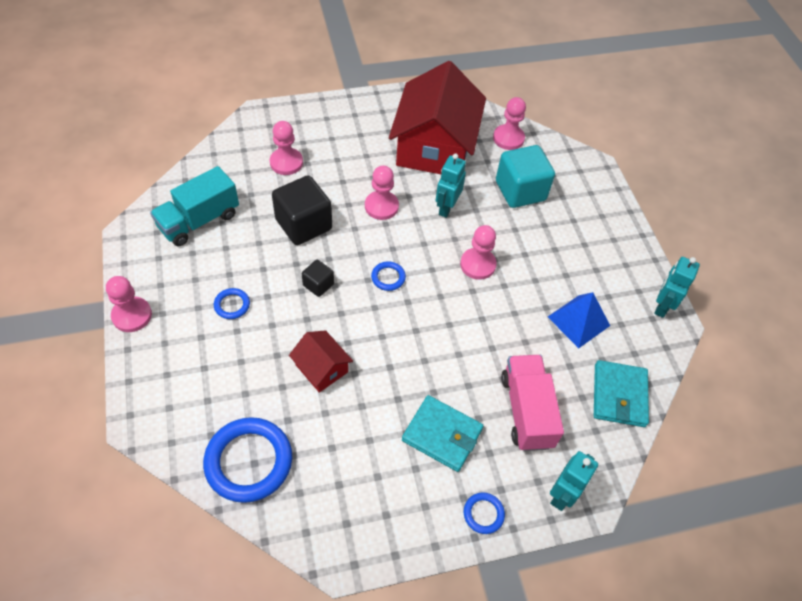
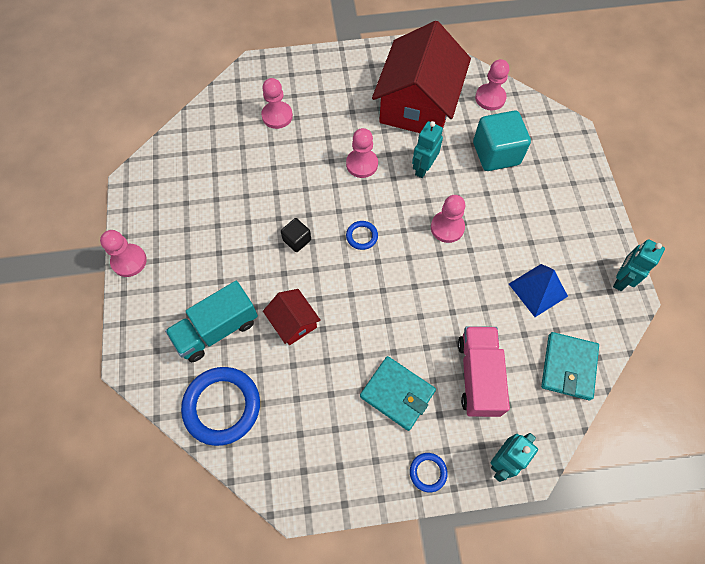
camera: 10 degrees right, 10 degrees up
(199, 221) = (194, 171): turquoise truck -> turquoise truck (217, 329)
(232, 305) = (217, 256): blue ring -> none
(303, 224) = (288, 179): black cube -> none

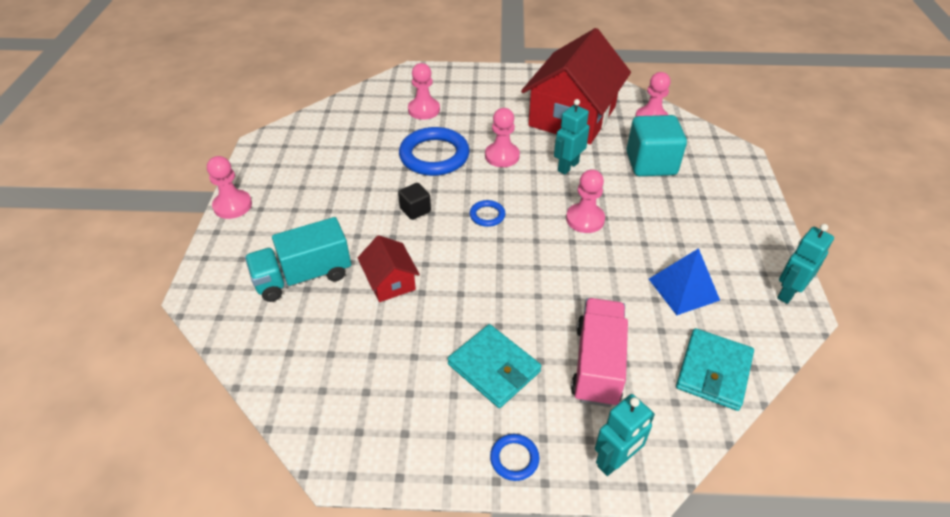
camera: 10 degrees right, 20 degrees down
(222, 406) = (284, 350): blue ring -> blue ring (434, 156)

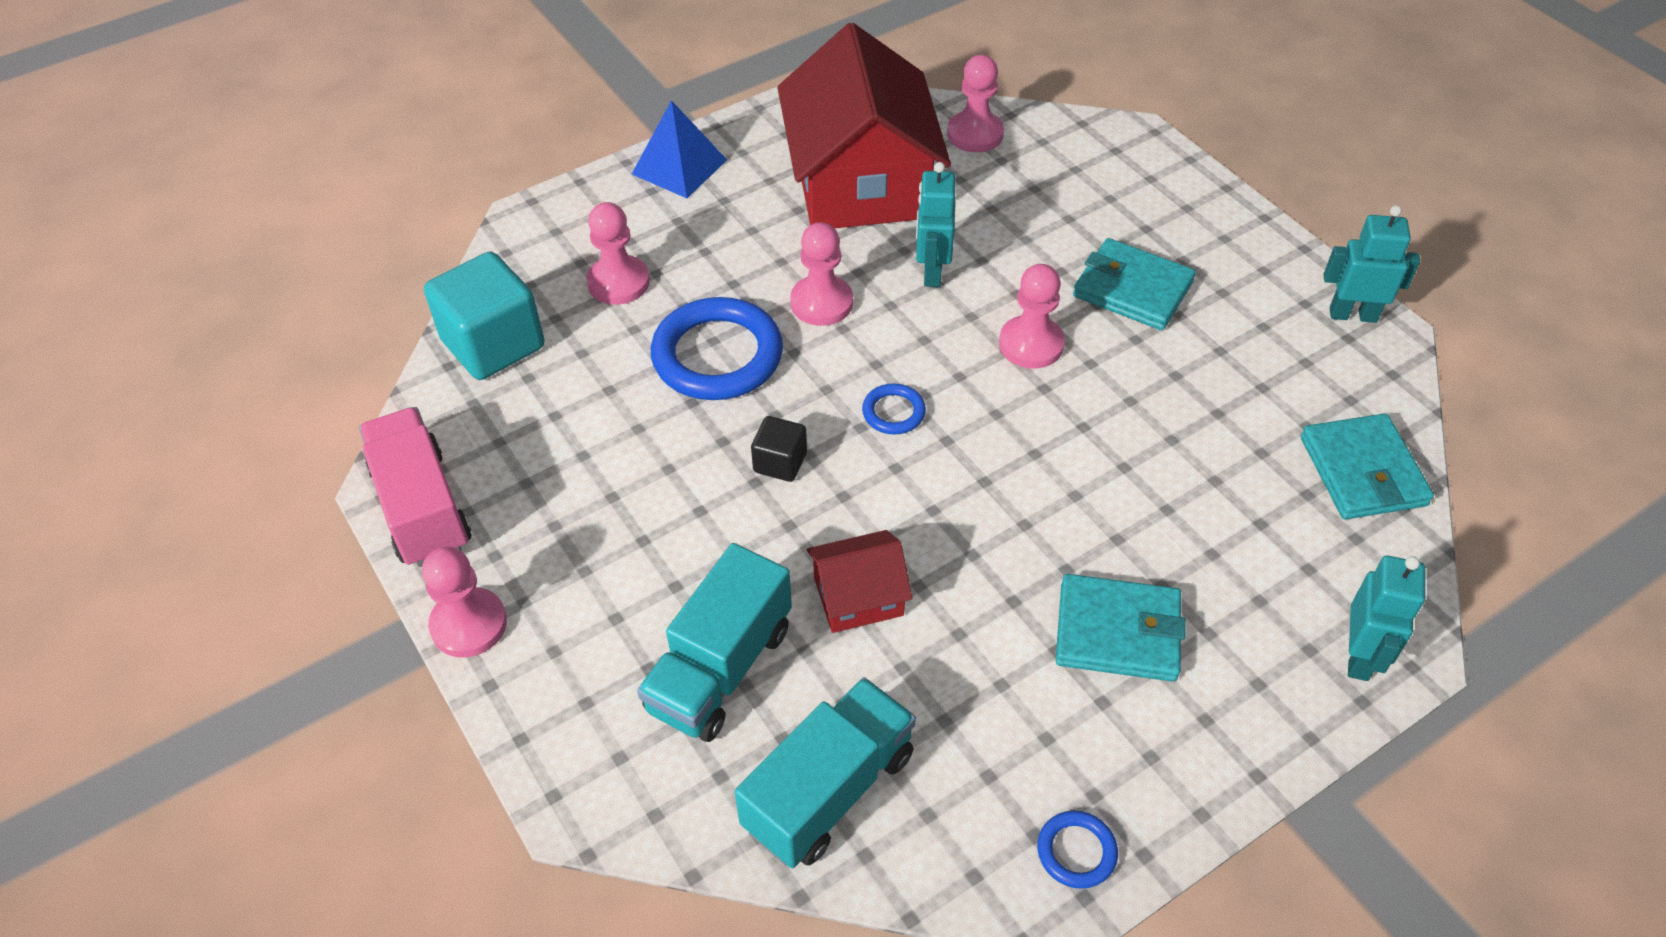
camera: 35 degrees left, 5 degrees up
(292, 352) = (828, 790): none -> turquoise truck
(390, 281) = (858, 596): red house -> red house turned 45 degrees counterclockwise
(514, 458) = (1252, 733): blue ring -> blue ring (1076, 851)
(597, 364) = (1232, 546): pink truck -> pink truck (422, 508)
(651, 163) = (1038, 209): turquoise cube -> turquoise cube (493, 344)
(666, 220) = (1132, 289): none -> turquoise wallet
(683, 289) = (1238, 379): blue pyramid -> blue pyramid (679, 167)
(788, 292) = (1352, 314): turquoise robot -> turquoise robot turned 90 degrees clockwise

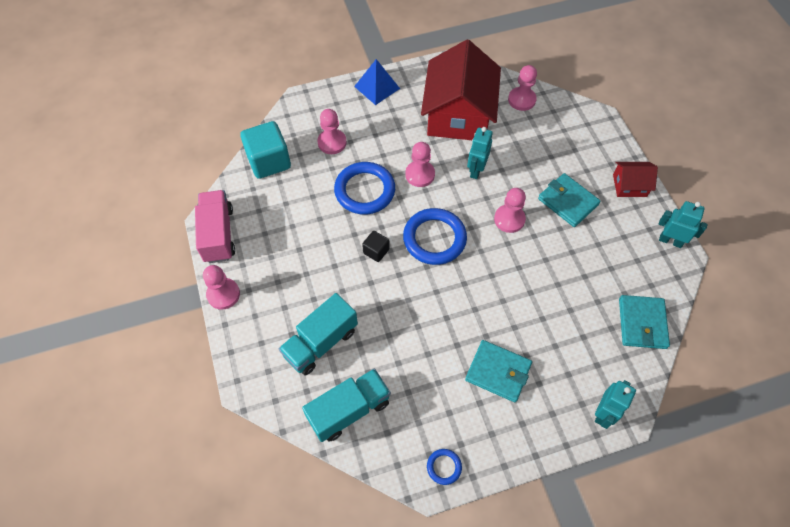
camera: 15 degrees right, 10 degrees up
(858, 596) = (389, 325): red house -> red house (629, 185)
(893, 412) = (434, 239): blue ring -> blue ring, size x2.15

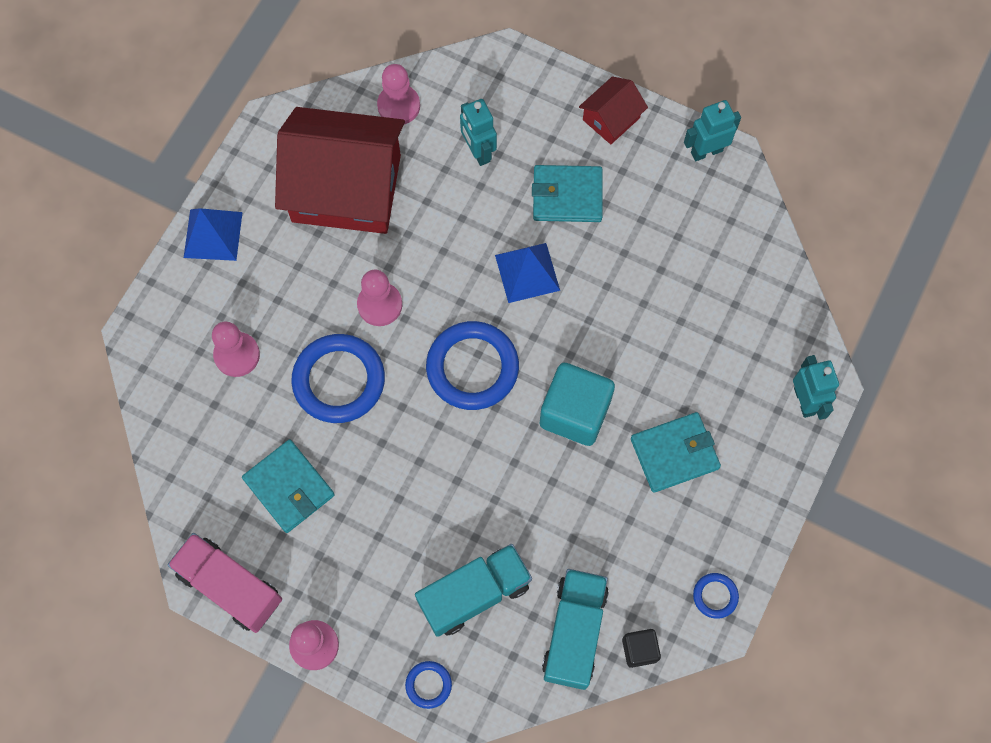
camera: 45 degrees left, 10 degrees up
(252, 364) = (428, 685): none -> blue ring
(269, 161) = (188, 446): turquoise cube -> turquoise cube (575, 413)
(321, 342) = (474, 594): turquoise truck -> turquoise truck turned 120 degrees counterclockwise
(376, 251) = (426, 440): black cube -> black cube (639, 650)
(458, 114) = (346, 188): red house -> red house turned 45 degrees counterclockwise
(476, 170) = (435, 244): turquoise robot -> turquoise robot (478, 152)
(509, 219) = (527, 272): pink pawn -> blue pyramid
(642, 323) = (758, 272): turquoise wallet -> turquoise wallet (289, 487)

